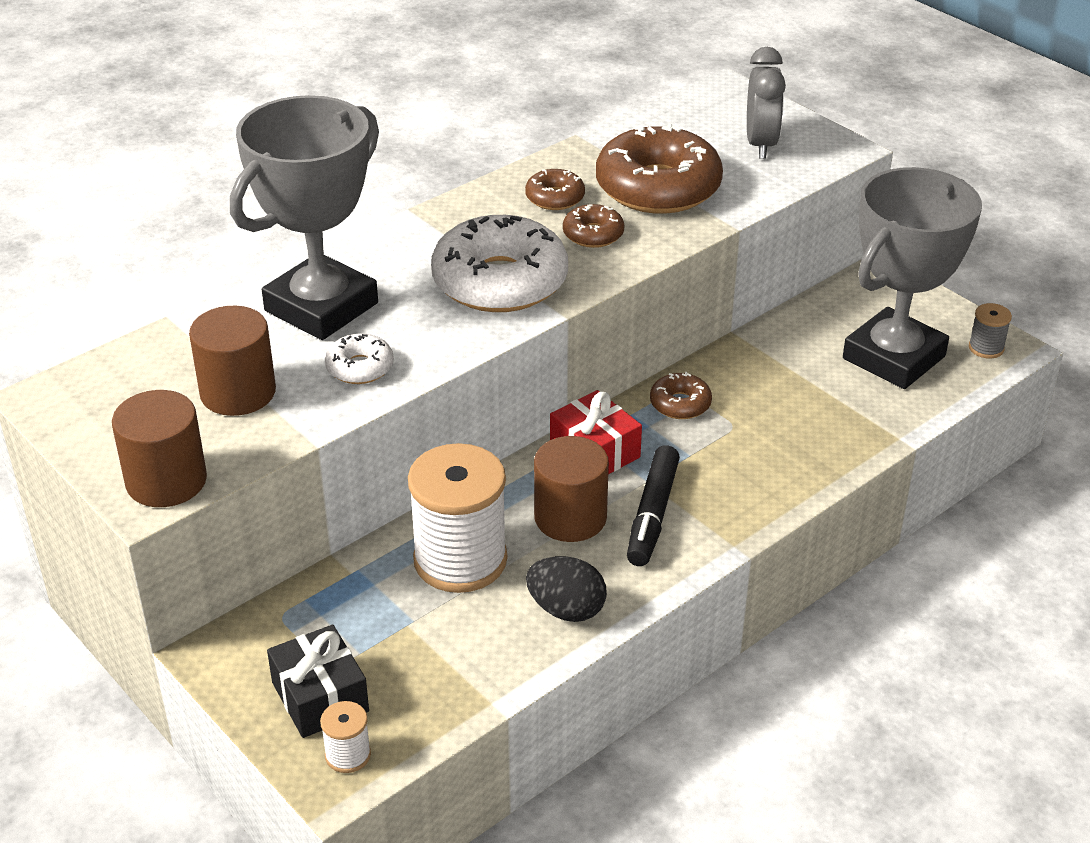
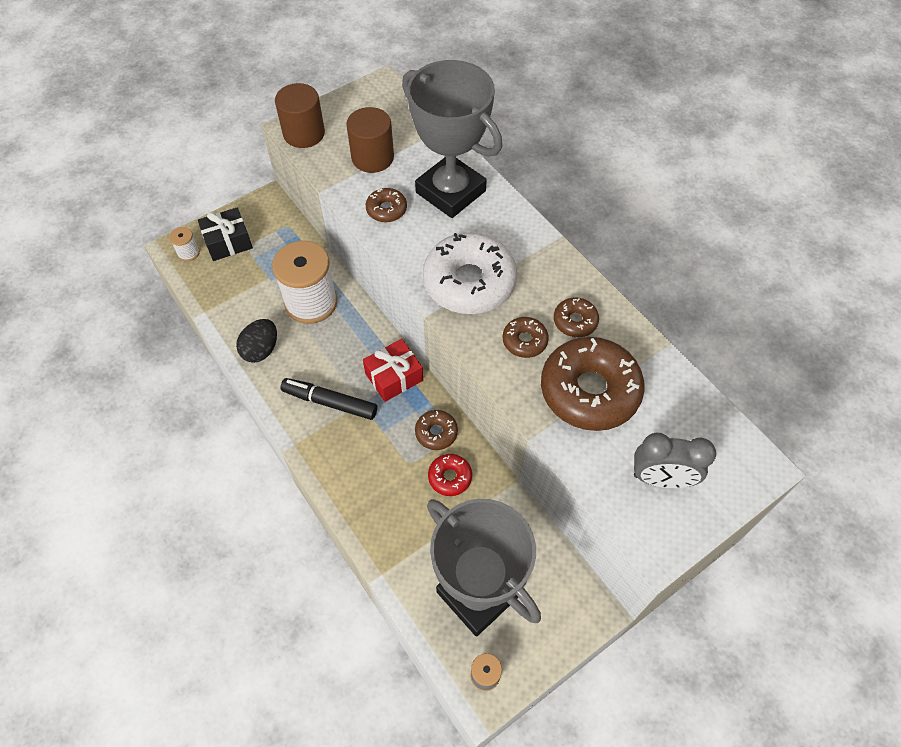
camera: 95 degrees right, 20 degrees up
(360, 367) = (386, 210): white donut -> brown donut
(570, 518) = (335, 358): brown cylinder -> none
(745, 388) = (450, 477): none -> red donut

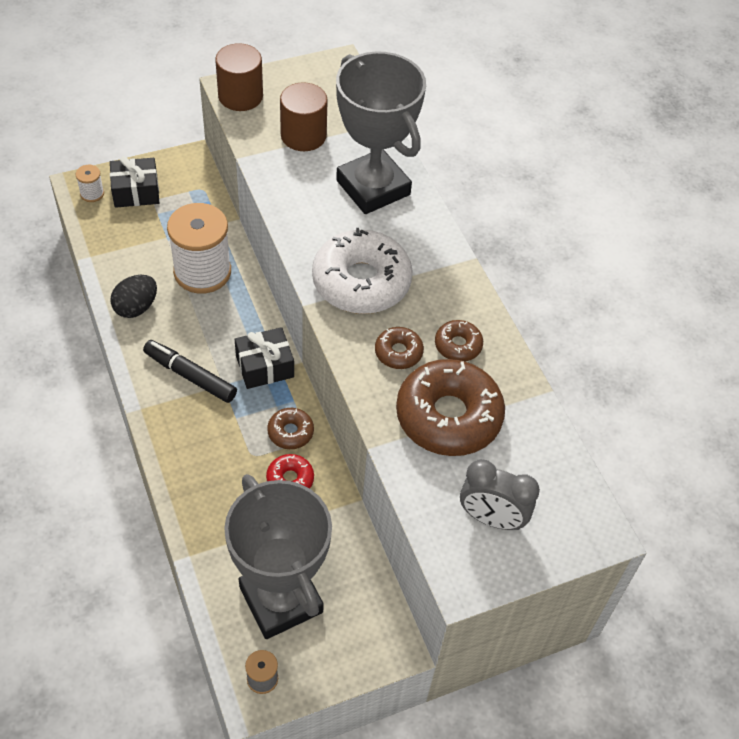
camera: 10 degrees right, 5 degrees down
(386, 210) = (300, 191): brown donut -> none
(394, 377) = (264, 366): red gift -> black gift

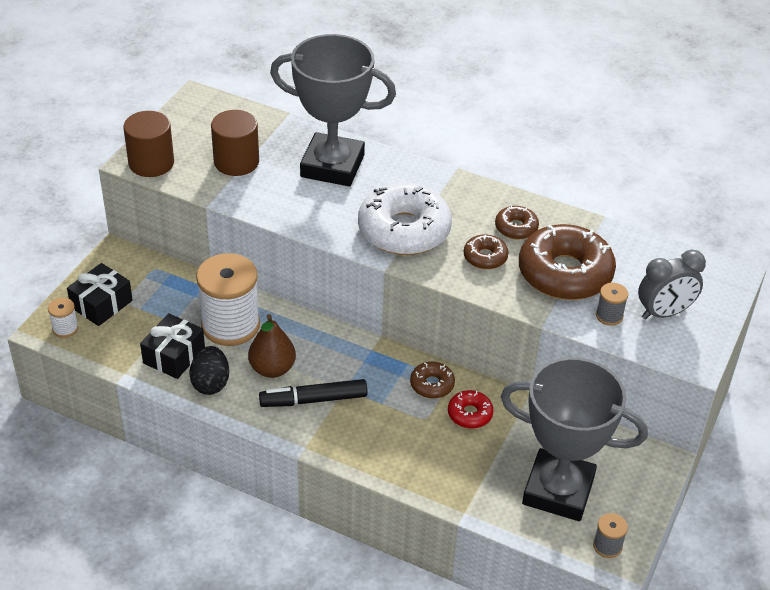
camera: 40 degrees left, 10 degrees down
(191, 328) = (272, 369): none -> brown pear
(264, 366) = (359, 356): black gift -> black gift (174, 356)
(438, 483) = (609, 316): none -> grey spool

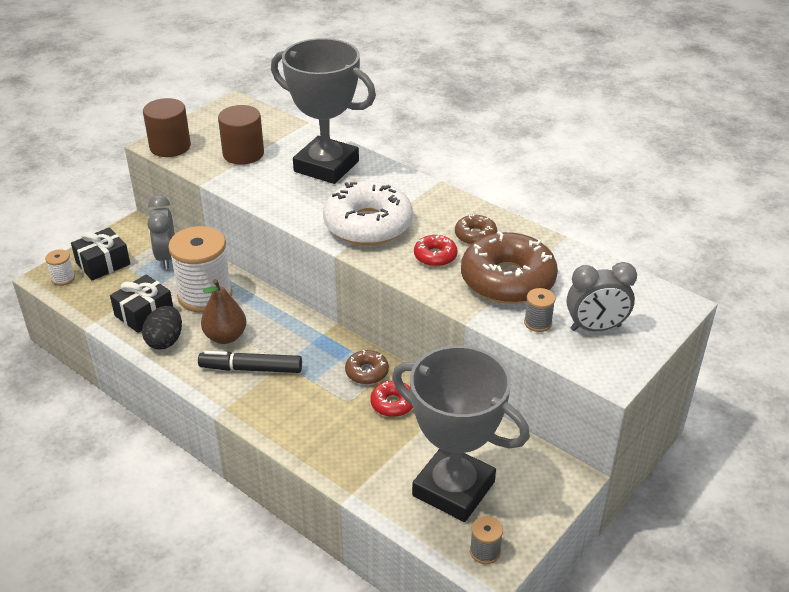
camera: 15 degrees right, 5 degrees down
(169, 286) = (166, 257): none -> grey clock
(485, 257) = (435, 256): brown donut -> red donut

